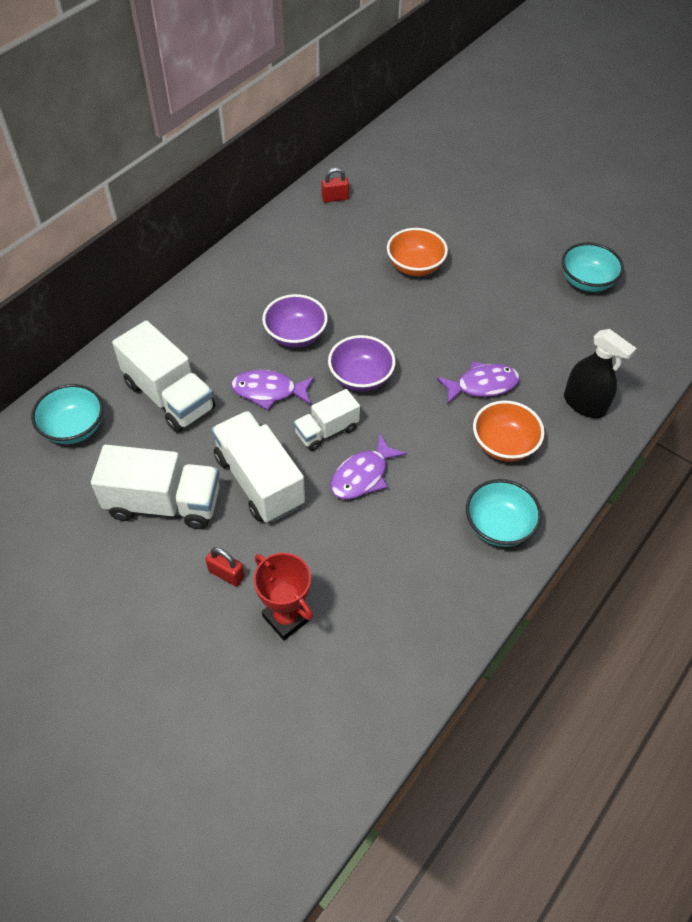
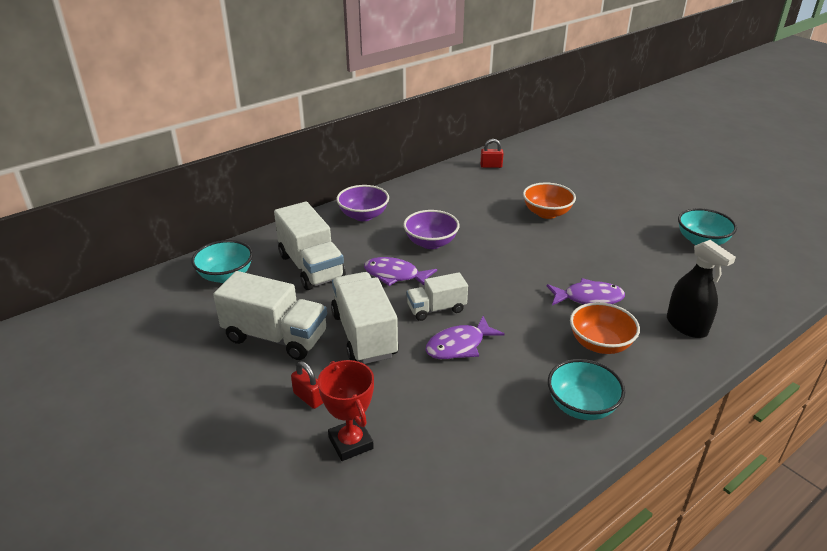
camera: 15 degrees right, 20 degrees down
(361, 377) = (478, 277): purple bowl -> purple bowl (363, 216)

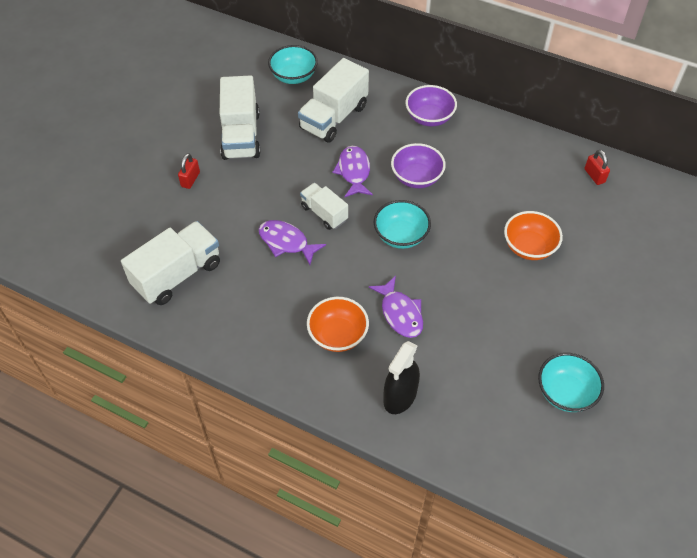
camera: 65 degrees right, 20 degrees up
(351, 443) = (160, 217): red trophy -> none
(364, 335) = (269, 182): white truck -> white truck (177, 275)
(581, 406) = (255, 338): turquoise bowl -> turquoise bowl (401, 236)

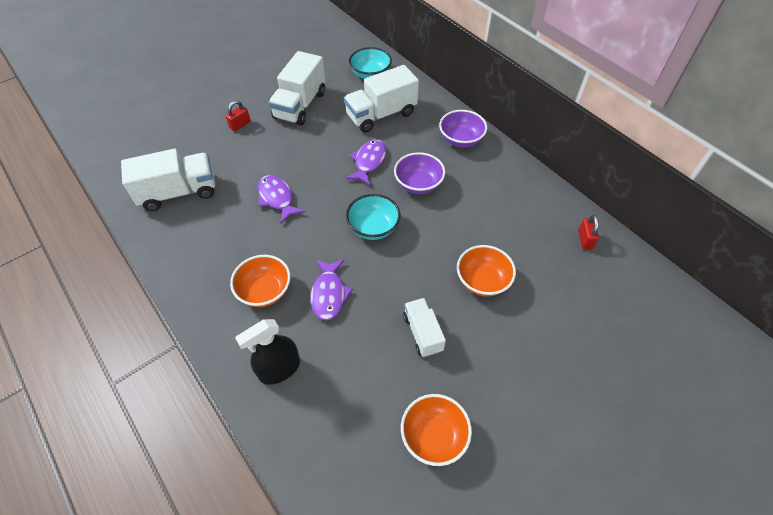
camera: 25 degrees right, 0 degrees up
(324, 213) = (322, 186): white truck -> white truck (422, 333)
(565, 392) = (434, 436): turquoise bowl -> orange bowl

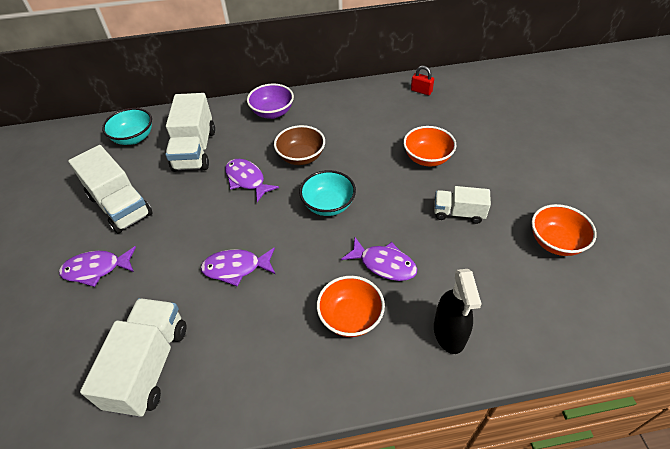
camera: 60 degrees left, 5 degrees down
(240, 125) = (96, 269): red padlock -> purple fish
(418, 184) = (301, 157): purple bowl -> brown bowl

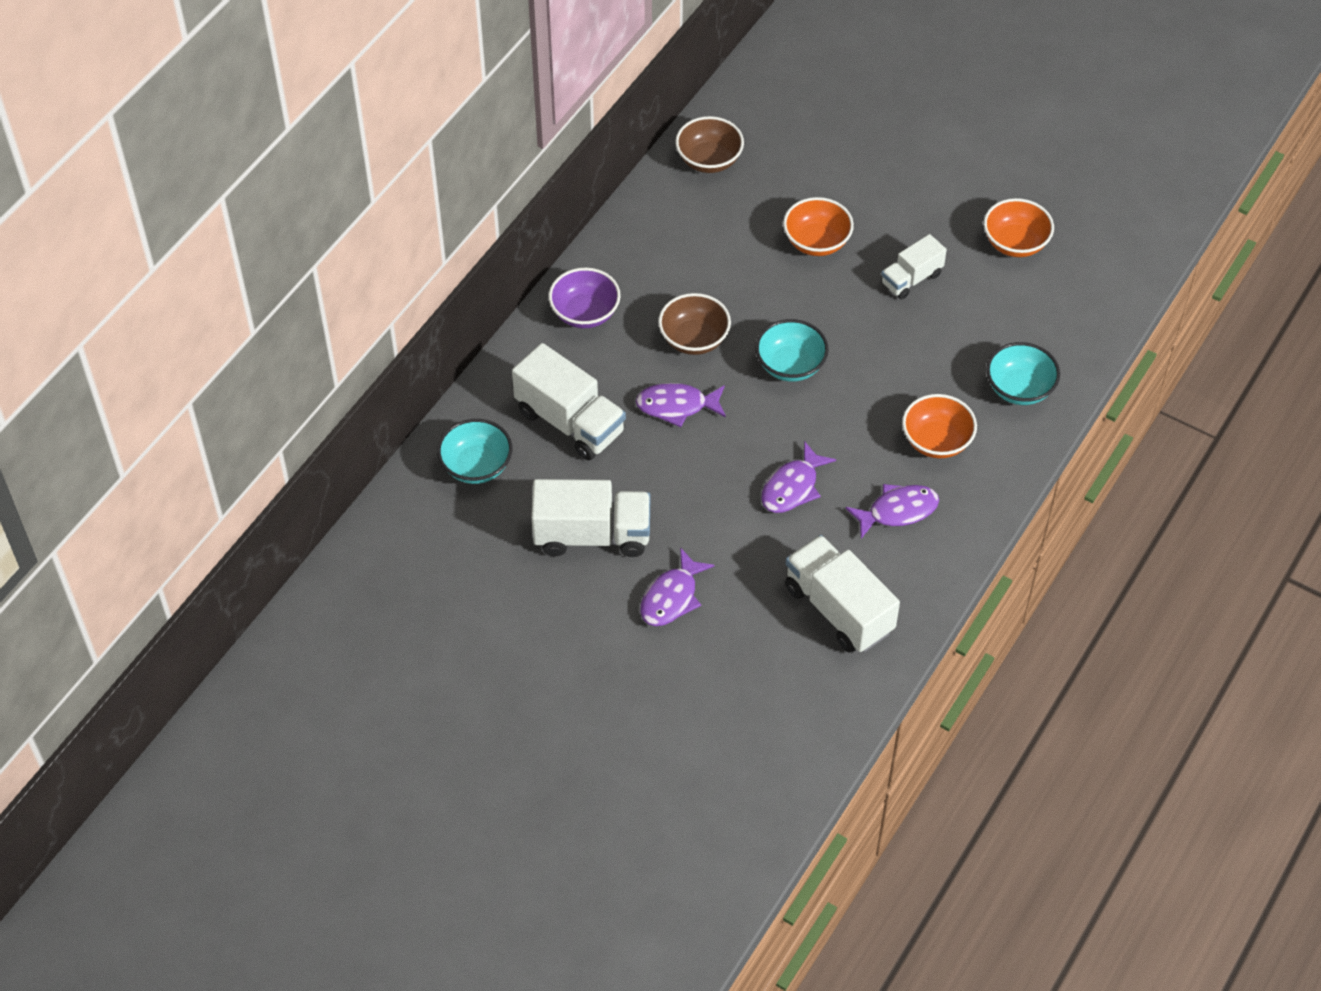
camera: 50 degrees left, 5 degrees up
(384, 264) = (907, 377): purple fish -> purple fish (898, 511)
(421, 91) = (709, 160): red padlock -> brown bowl
(449, 333) = (1019, 388): black spray bottle -> turquoise bowl

